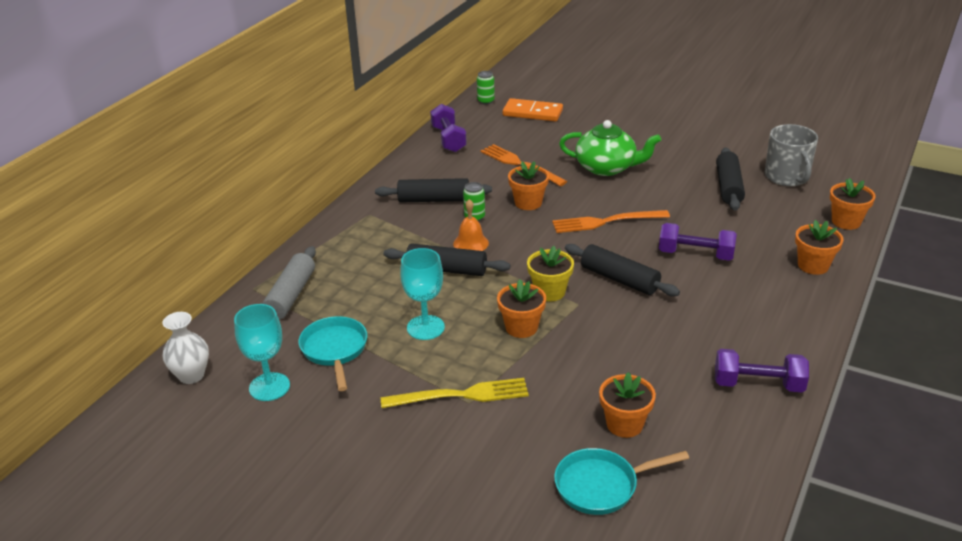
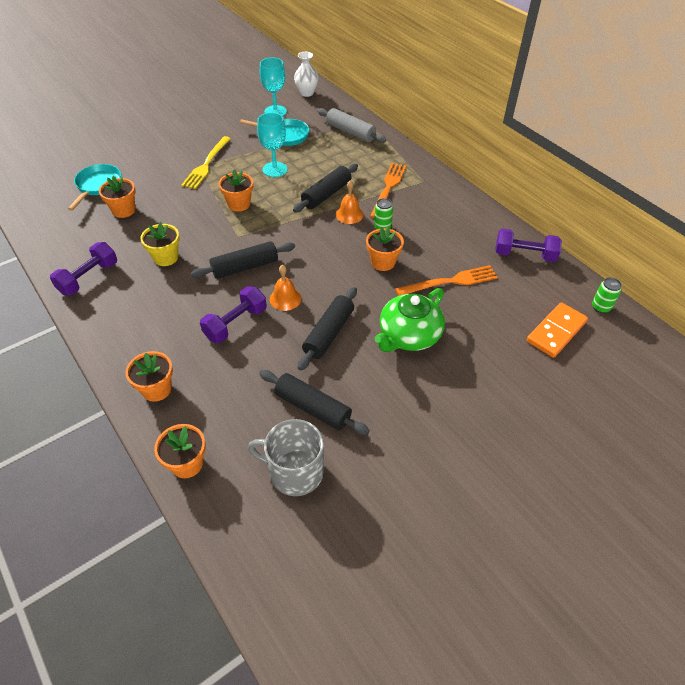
camera: 115 degrees right, 15 degrees up
(434, 200) = (423, 216): black rolling pin -> black rolling pin (329, 333)
(549, 292) = (262, 229): yellow flower pot -> yellow flower pot (166, 257)
(605, 222) = (322, 293): orange fork -> orange fork (388, 187)
(634, 239) = (285, 298): none -> orange bell

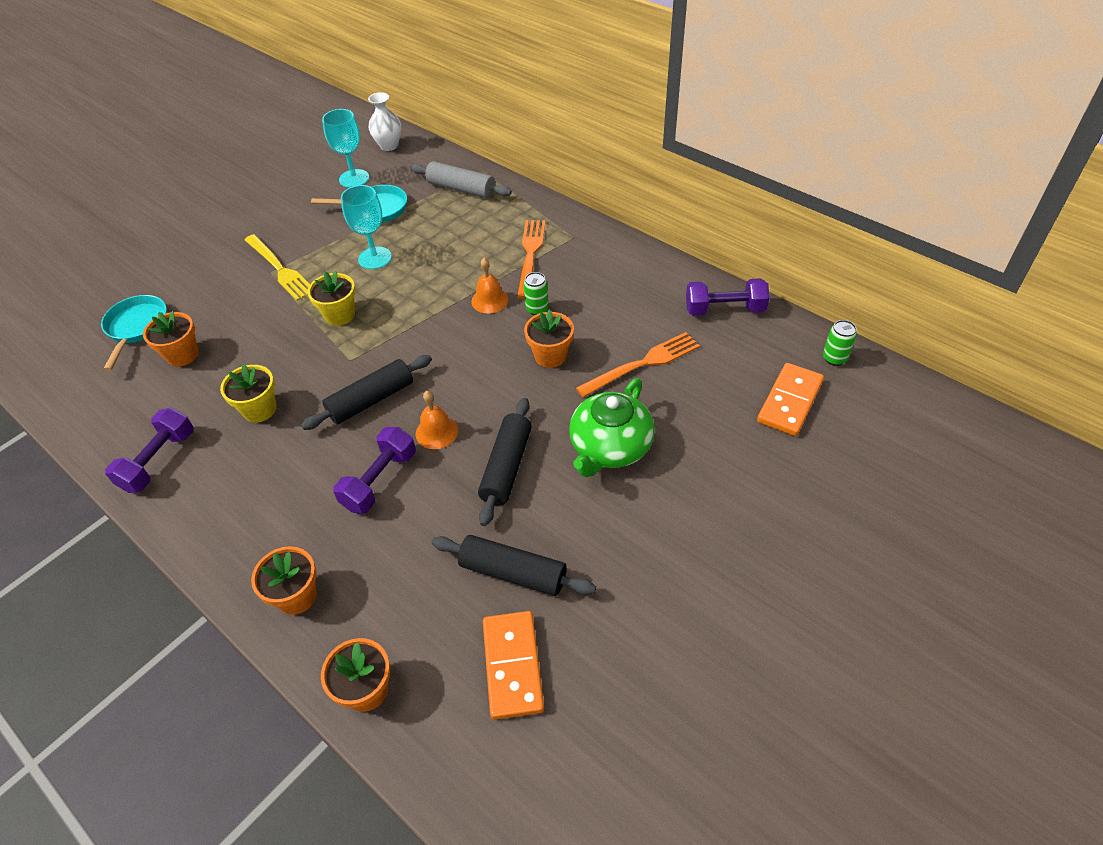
camera: 10 degrees left, 0 degrees up
(206, 165) = (280, 269): yellow fork -> yellow fork turned 45 degrees counterclockwise
(239, 204) = (339, 315): orange flower pot -> yellow flower pot
(294, 472) = (513, 666): grey mug -> orange domino
(326, 194) = (452, 279): black rolling pin -> none

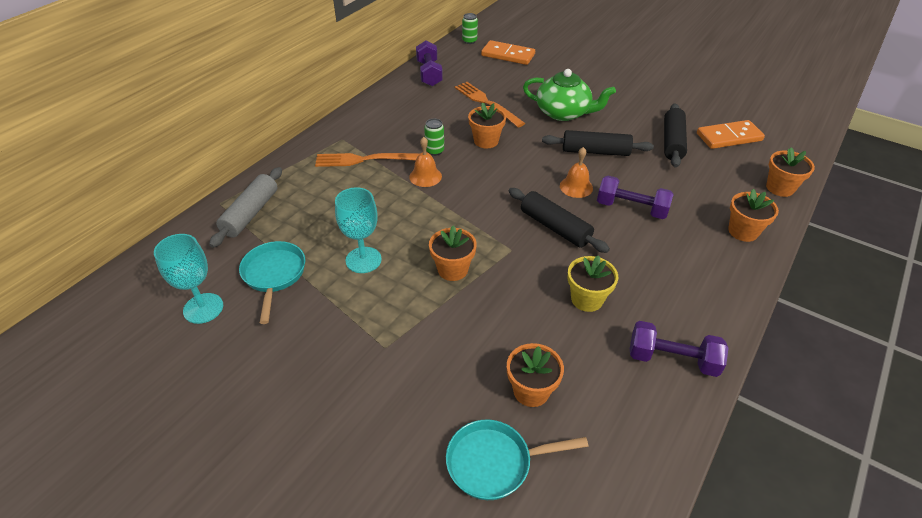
camera: 100 degrees left, 5 degrees down
(280, 269) = (380, 338): yellow fork -> none
(339, 315) = (452, 269): yellow flower pot -> orange flower pot
(389, 146) = (137, 288): white vase -> none

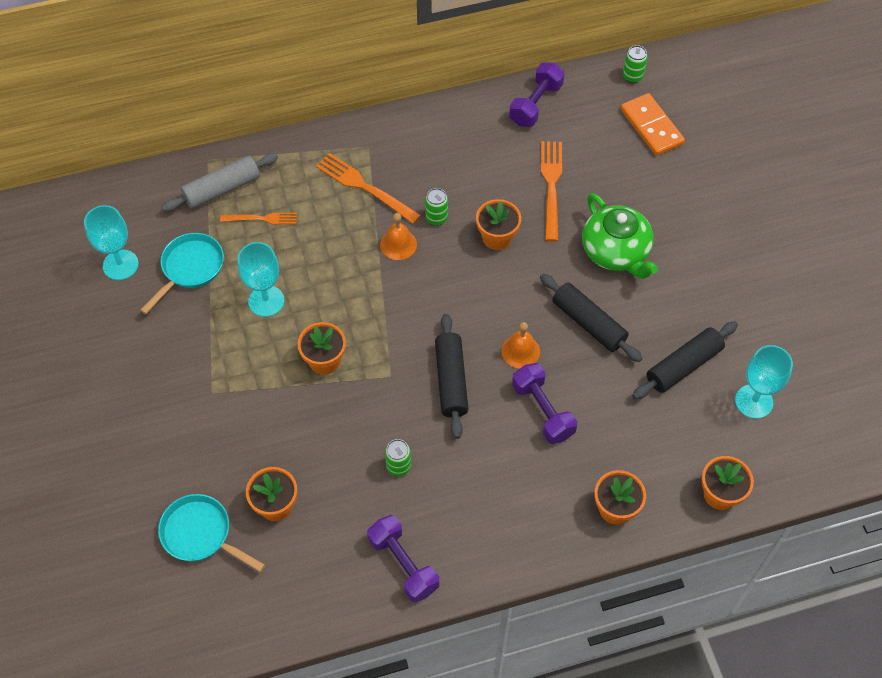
camera: 40 degrees right, 15 degrees up
(304, 214) = (263, 218): none -> orange fork
(587, 299) = (398, 466): yellow flower pot -> green can
(729, 137) = (754, 401): orange domino -> turquoise goblet

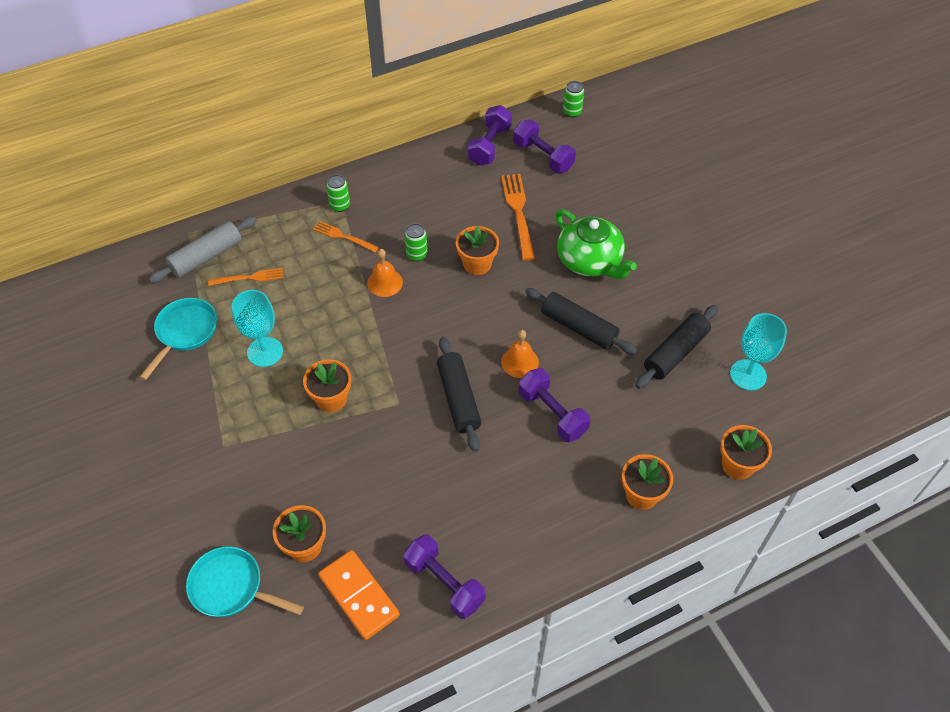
camera: 10 degrees left, 5 degrees down
(120, 265) = (114, 339): turquoise goblet -> none
(363, 187) = (343, 236): orange fork -> orange fork, size x0.62
(398, 466) = (422, 488): green can -> green can (340, 206)
(590, 125) = (543, 156): none -> purple dumbbell
(651, 127) = (598, 151): orange domino -> orange domino (359, 595)

